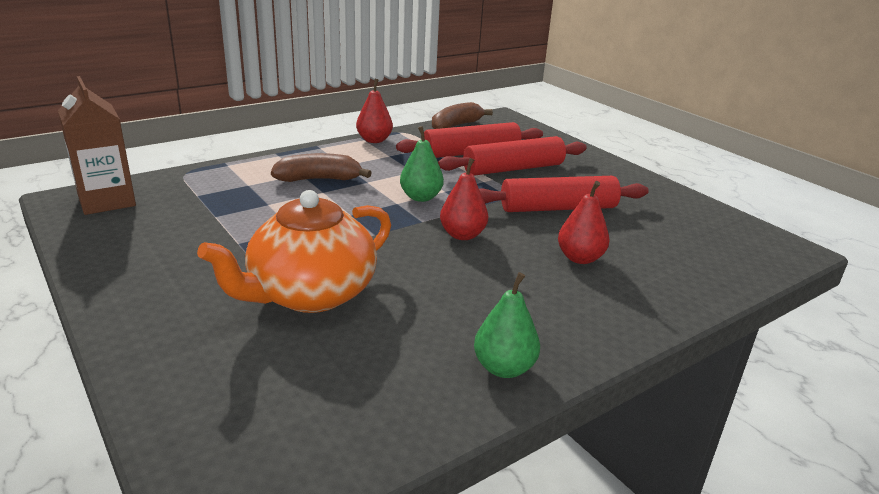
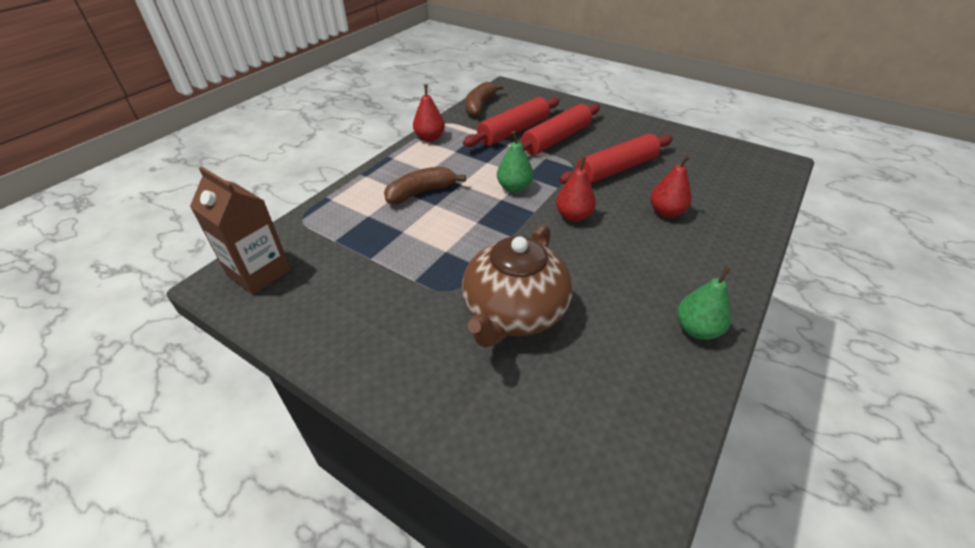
camera: 20 degrees left, 15 degrees up
(310, 294) = (514, 312): orange teapot -> brown teapot

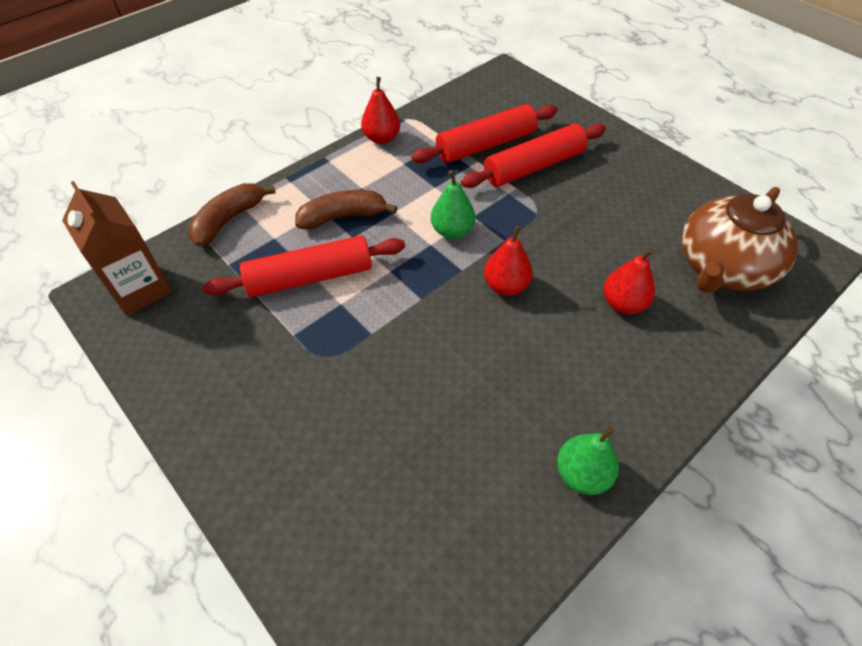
camera: 15 degrees right, 10 degrees up
(480, 106) = (460, 99): brown banana -> brown banana (229, 220)
(514, 312) = (384, 400): brown teapot -> brown teapot (722, 267)
(616, 169) = (589, 226): red rolling pin -> red rolling pin (310, 277)

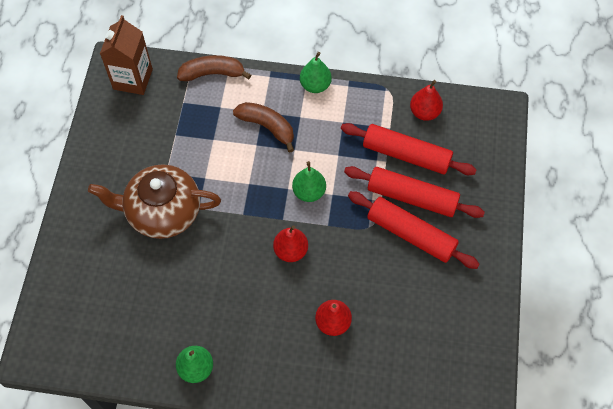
camera: 50 degrees right, 10 degrees up
(310, 277) = (209, 148): red rolling pin -> red rolling pin (411, 234)
(342, 158) = (315, 85): none -> green pear
(381, 138) = (354, 92): red pear -> red pear (424, 112)
(722, 267) = (417, 364): brown teapot -> brown teapot (162, 212)

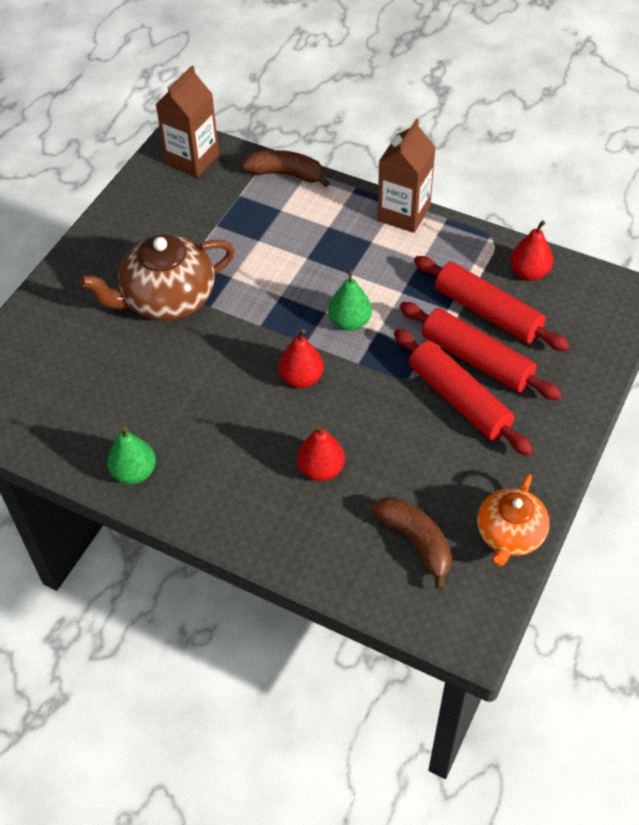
camera: 20 degrees right, 10 degrees down
(162, 212) = (167, 299): brown teapot -> brown teapot turned 45 degrees counterclockwise
(267, 127) = (327, 243): brown banana -> brown banana (416, 542)
(315, 85) = (403, 213): green pear -> brown carton
(482, 333) = (509, 535): none -> orange teapot

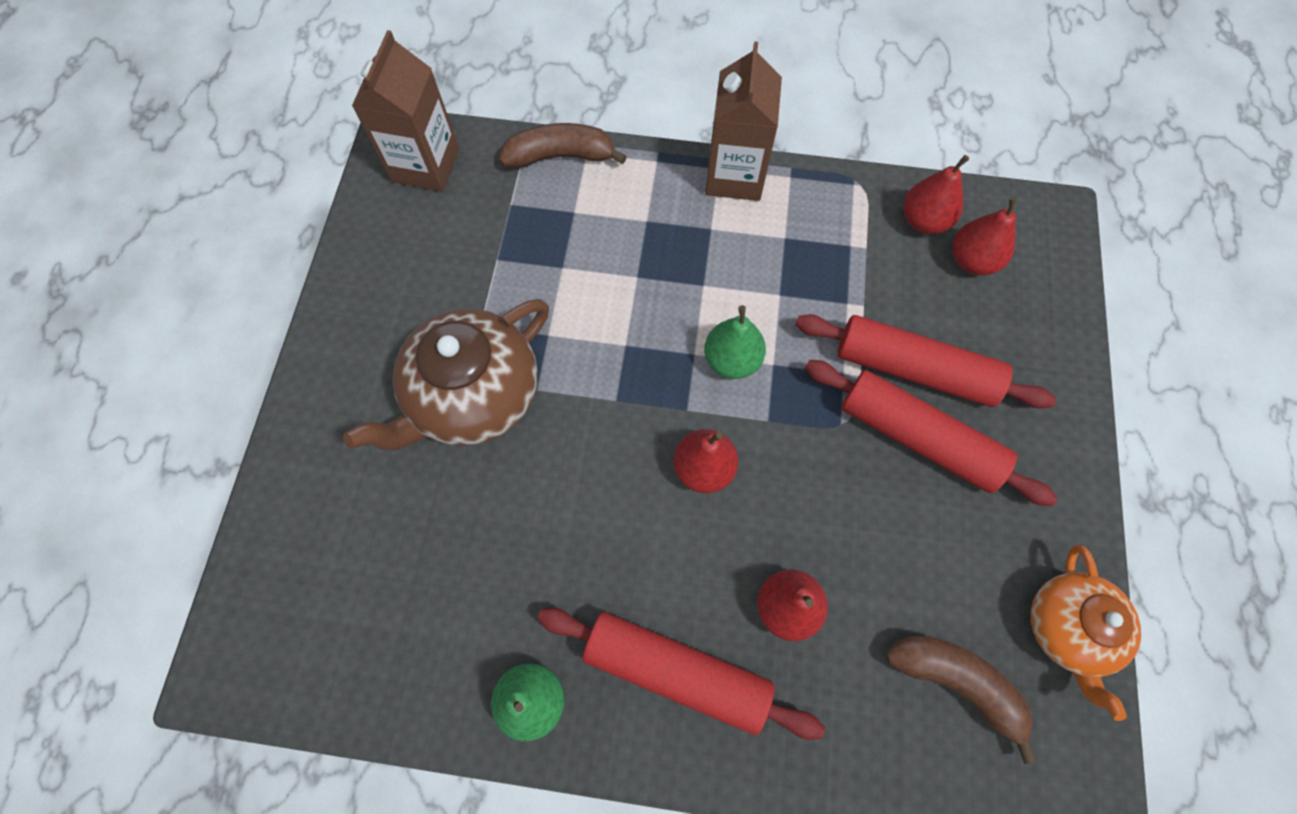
camera: 20 degrees left, 15 degrees up
(487, 312) = (898, 294): red rolling pin -> red rolling pin (676, 672)
(553, 305) = (972, 260): none -> red pear

